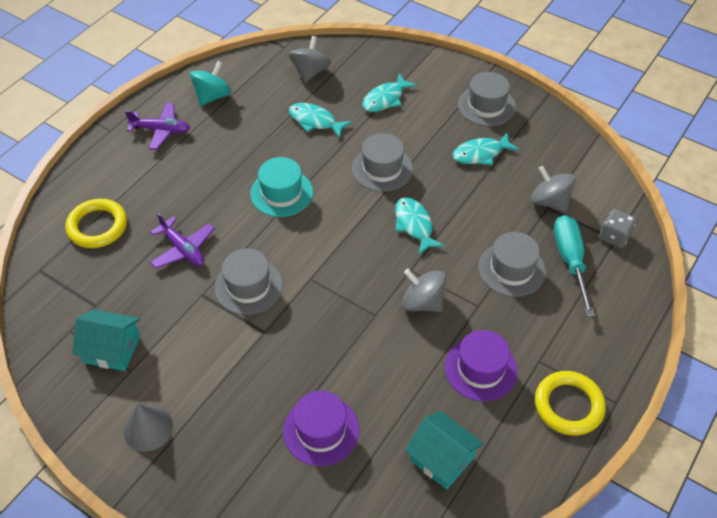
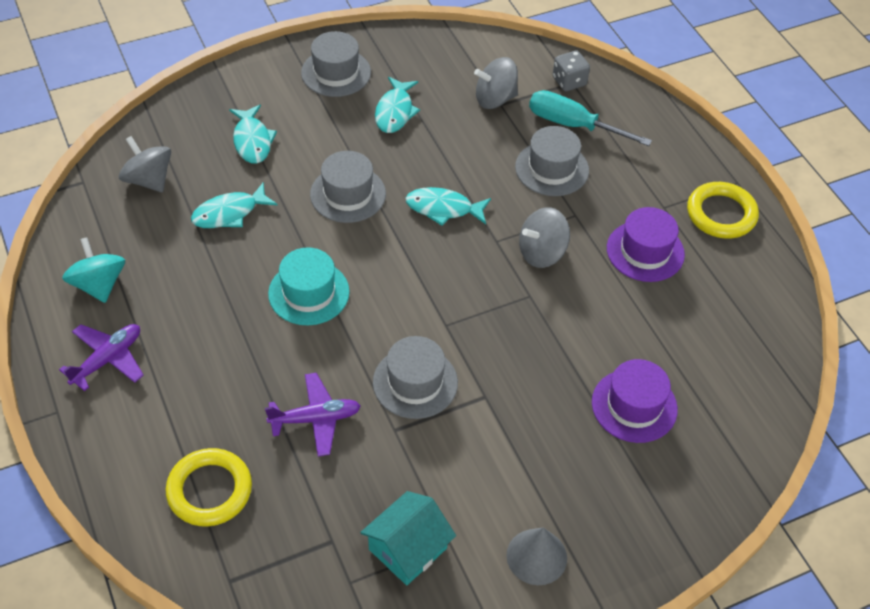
camera: 60 degrees left, 0 degrees up
(442, 458) = (720, 329): turquoise house -> none

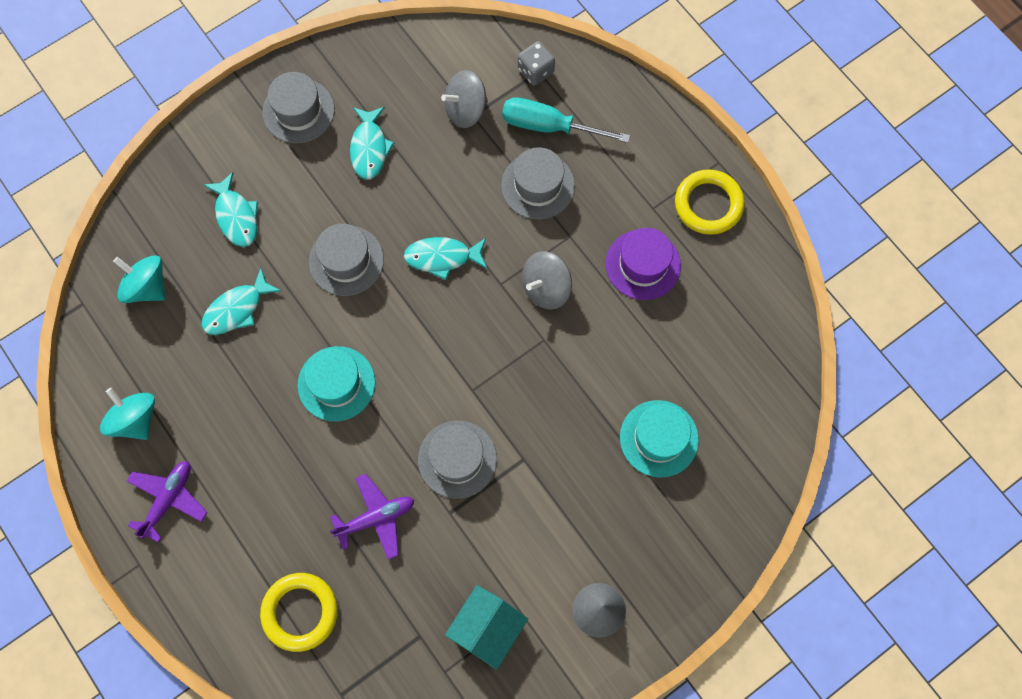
camera: 10 degrees left, 20 degrees up
(148, 180) = (147, 287): grey spinning top -> turquoise spinning top
(634, 406) = (659, 438): purple hat -> turquoise hat

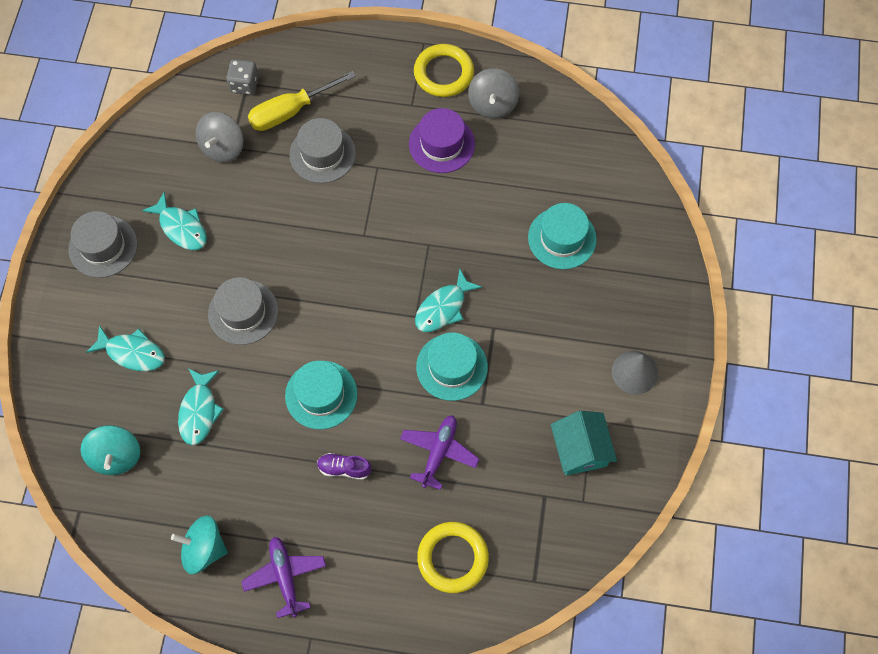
camera: 45 degrees left, 5 degrees down
(147, 287) = (116, 456): turquoise spinning top -> turquoise spinning top turned 90 degrees counterclockwise
(294, 459) = (344, 468): none -> purple shoe
(442, 257) = (307, 253): turquoise fish -> turquoise fish (443, 308)
(457, 459) = (452, 367): grey hat -> turquoise hat
(546, 288) = (396, 212): grey spinning top -> grey spinning top (492, 104)
(548, 126) = (290, 112): turquoise screwdriver -> yellow screwdriver

